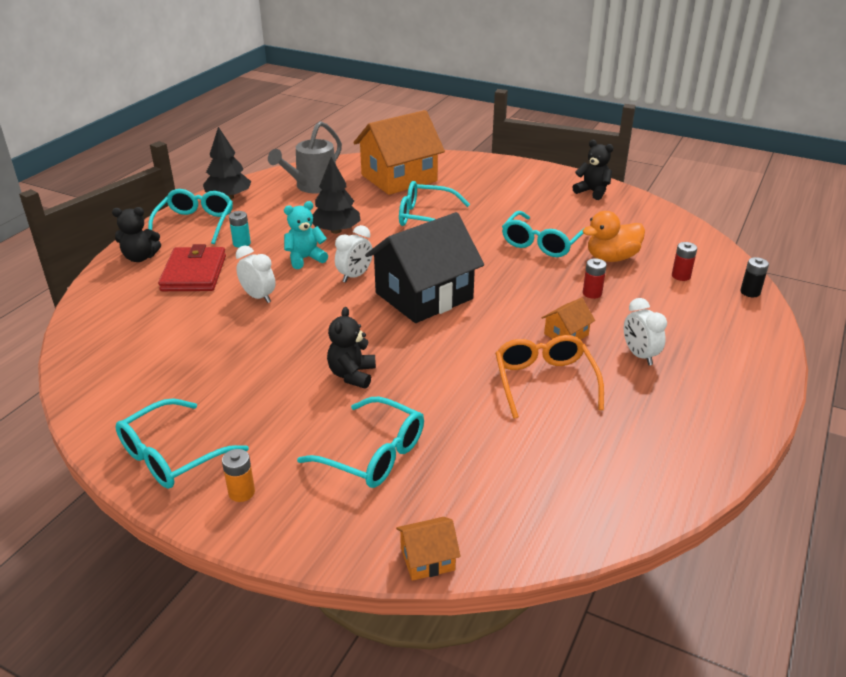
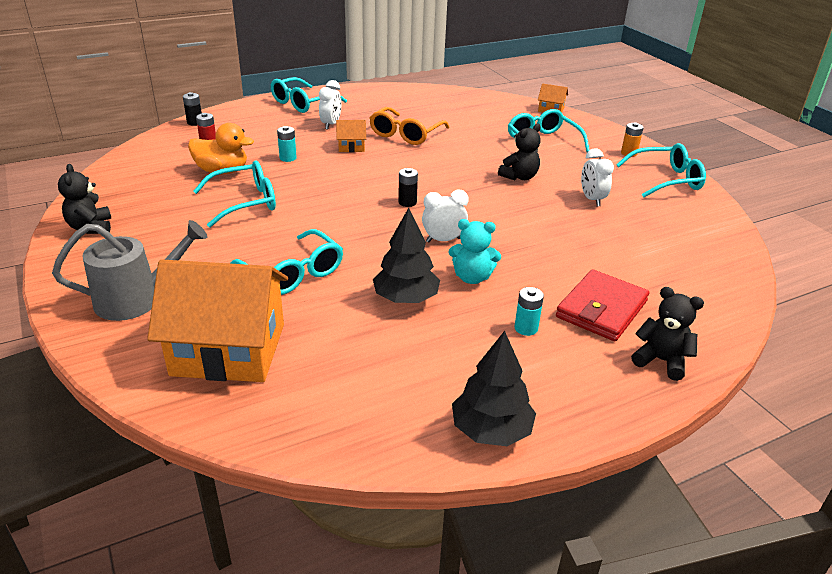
camera: 145 degrees left, 0 degrees up
(195, 223) = (568, 392): turquoise glasses -> turquoise glasses (302, 103)
(258, 297) = (548, 256): white clock -> white clock (592, 199)
(313, 186) = (354, 392): grey watering can -> grey watering can (136, 299)
(424, 296) = (407, 202): black house -> black battery
(592, 293) = (288, 158): red battery -> turquoise battery

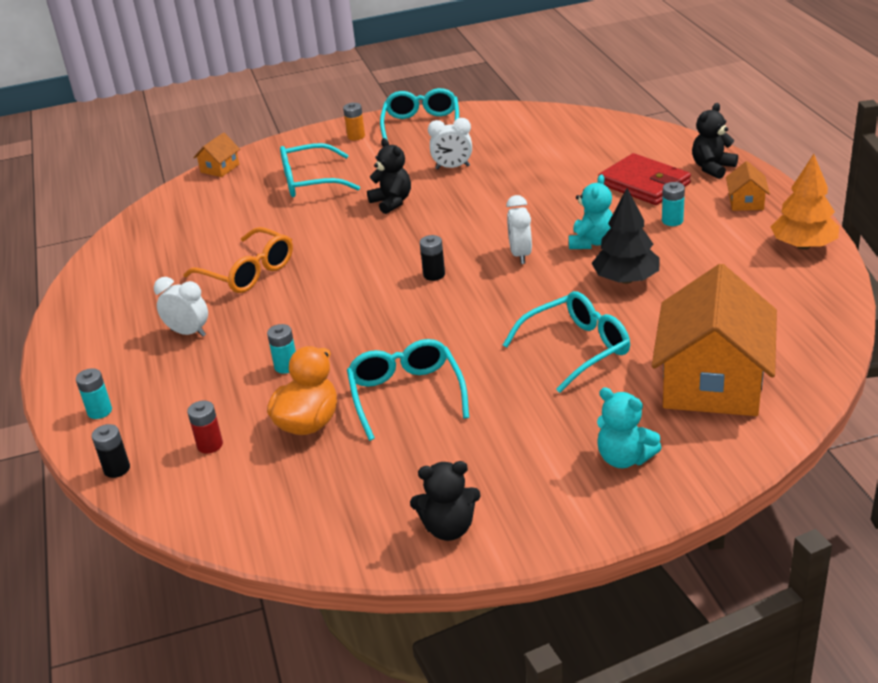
camera: 75 degrees left, 0 degrees up
(136, 299) = (624, 458): grey watering can -> turquoise teddy bear
(251, 111) = (99, 411): none -> turquoise battery
(302, 103) = (94, 361): turquoise glasses -> none
(351, 146) = (269, 314): orange house -> orange house (746, 202)
(491, 430) = (803, 245): black tree -> orange tree

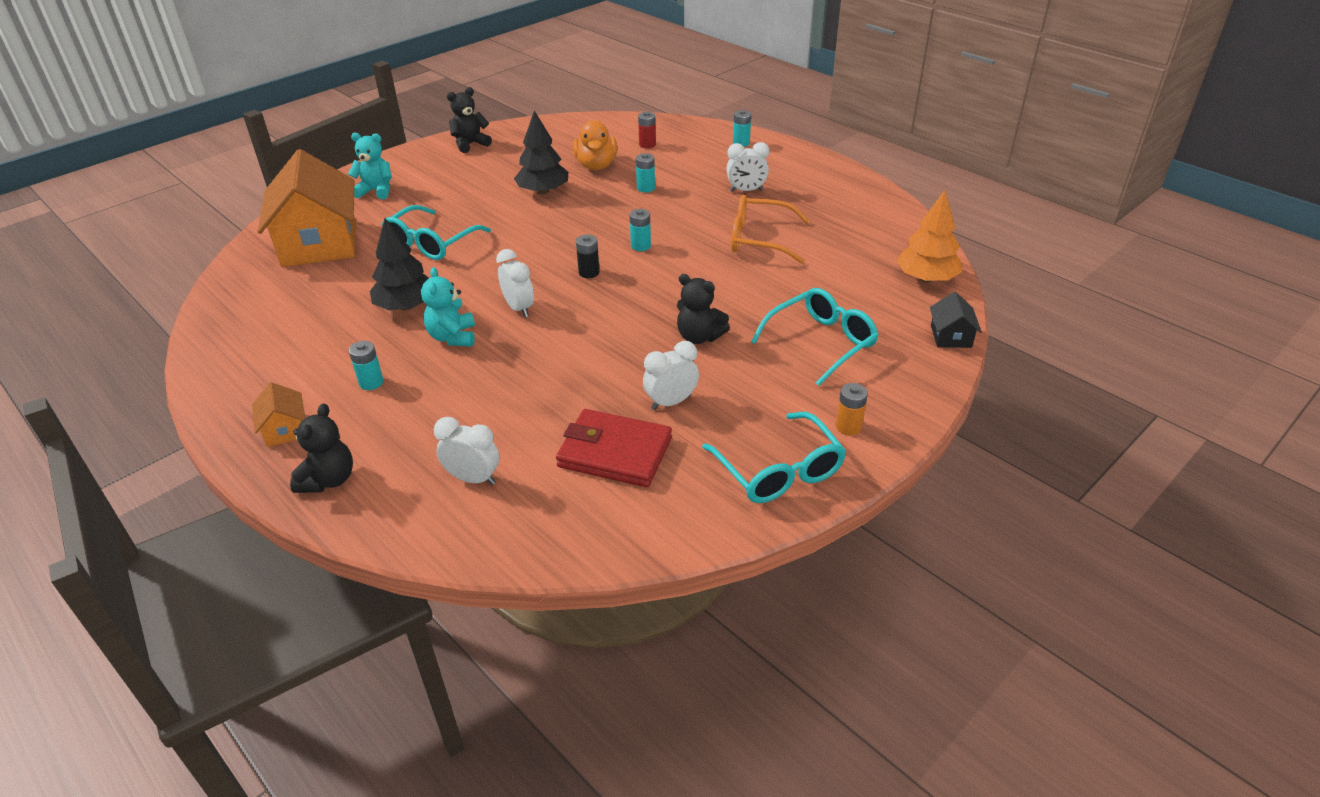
camera: 150 degrees right, 5 degrees up
(117, 469) = (689, 126): black battery -> none
(220, 168) = (951, 336): orange house -> black house
(362, 291) = (640, 246): none -> turquoise battery
(406, 395) = (543, 191): turquoise glasses -> black tree
(612, 152) = (473, 478): none -> white clock
(644, 184) = (415, 430): red wallet -> red wallet (615, 452)
(803, 245) = (225, 382): orange tree -> orange tree (926, 278)

